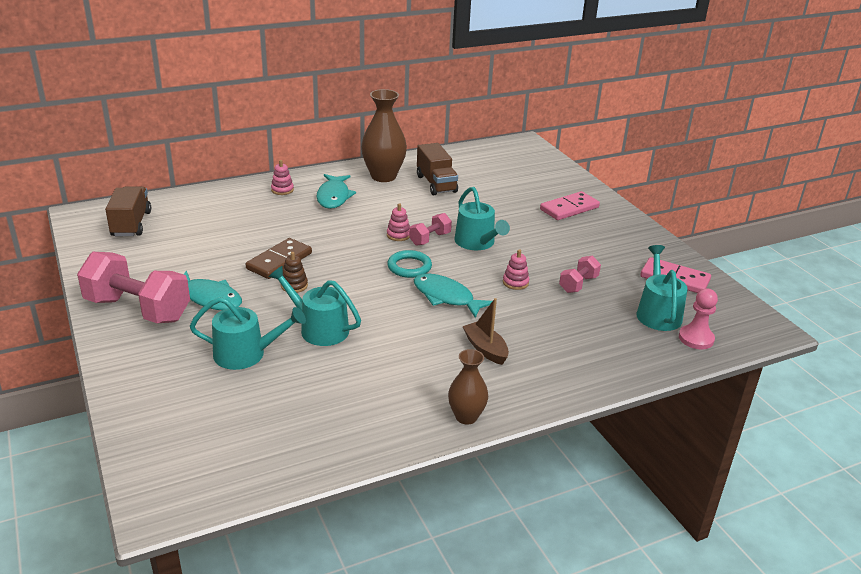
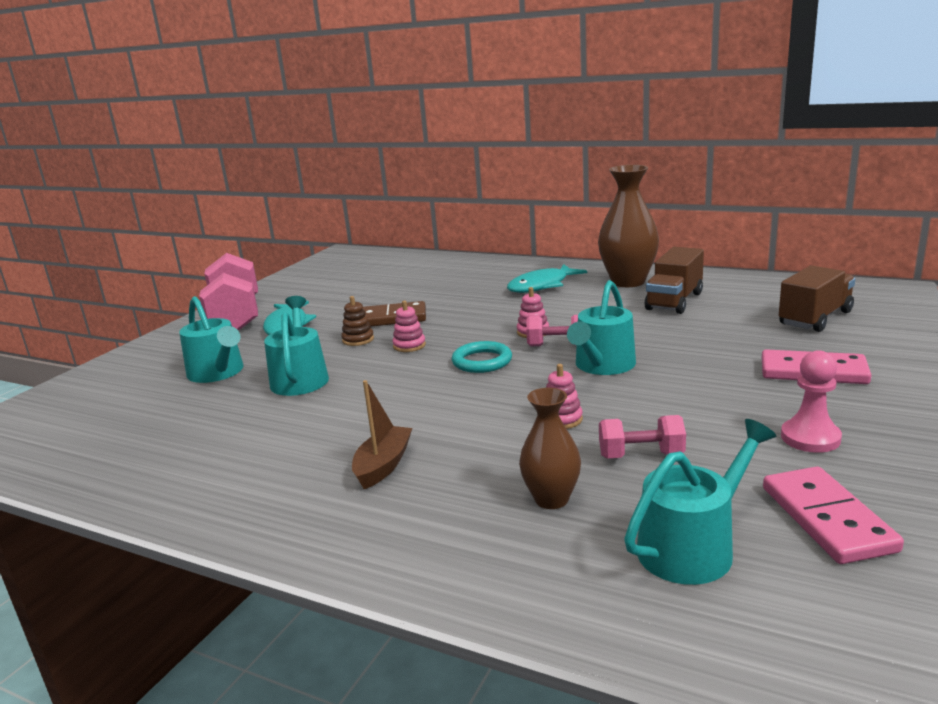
camera: 55 degrees right, 10 degrees down
(131, 224) = (354, 265): brown truck -> brown truck (815, 318)
(282, 190) = (509, 270): pink stacking toy -> pink stacking toy (409, 345)
(446, 297) = (456, 400): turquoise fish -> none
(466, 417) = (223, 515): brown vase -> brown vase (551, 499)
(696, 338) = (688, 617): pink pawn -> pink pawn (810, 438)

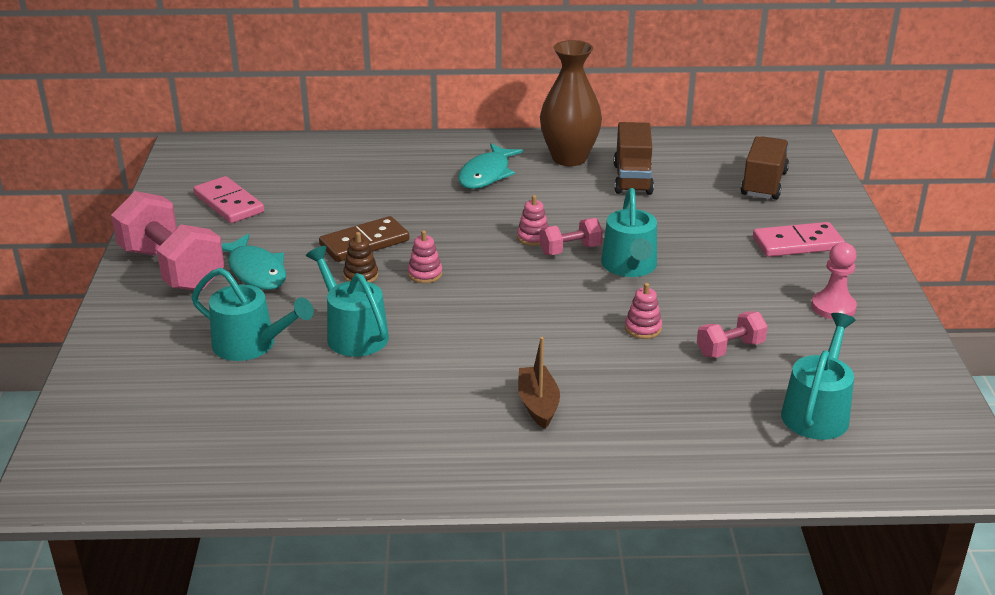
camera: 30 degrees left, 10 degrees up
(482, 361) = (517, 281): turquoise ring -> none
(551, 499) = (697, 401): brown vase -> none
(827, 519) = (882, 370): pink domino -> pink domino (228, 203)

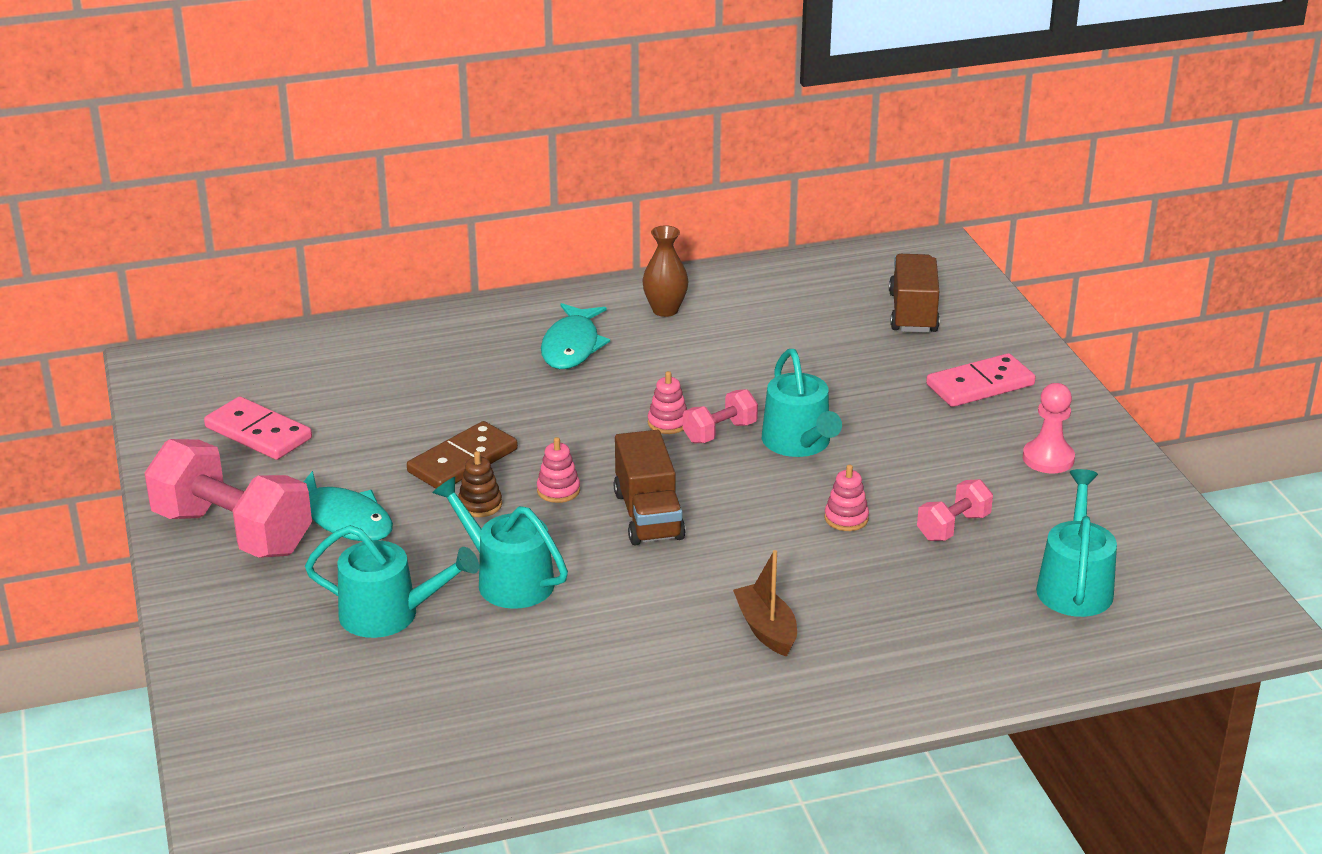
camera: 15 degrees left, 0 degrees up
(569, 158) = (665, 310): brown vase -> brown vase, size x0.59
(632, 179) = (754, 328): brown truck -> brown truck (648, 515)

